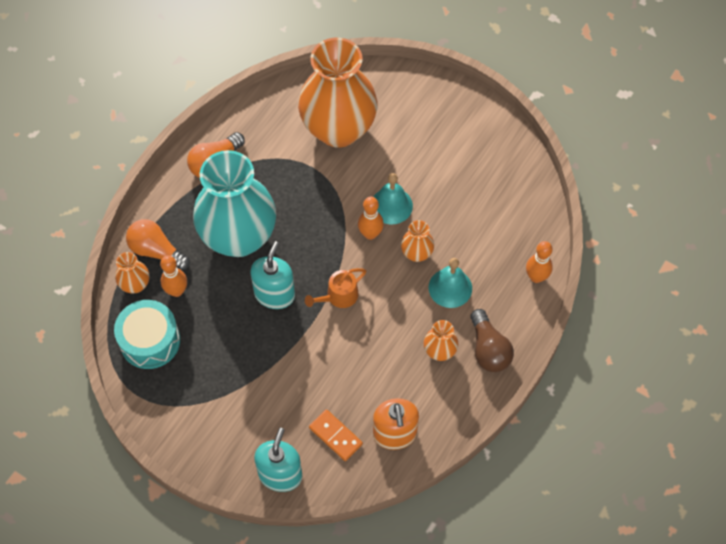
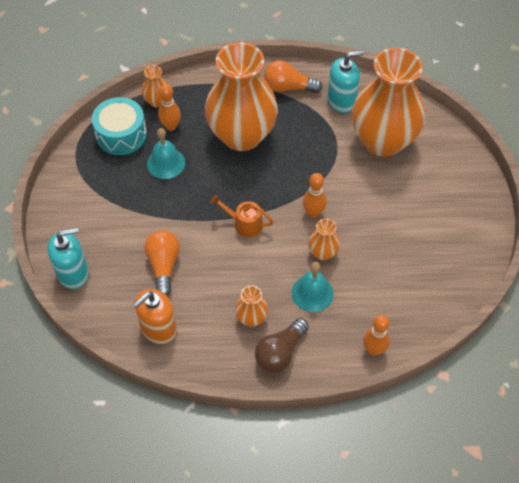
camera: 55 degrees right, 5 degrees down
(156, 251) = (192, 97): orange light bulb -> orange light bulb (163, 265)
(239, 237) = (242, 135): turquoise vase -> orange vase
(274, 294) = (214, 183): turquoise soap dispenser -> turquoise soap dispenser (341, 101)
(335, 436) = (129, 290): orange domino -> none
(391, 205) = (349, 212): turquoise bell -> turquoise bell (166, 163)

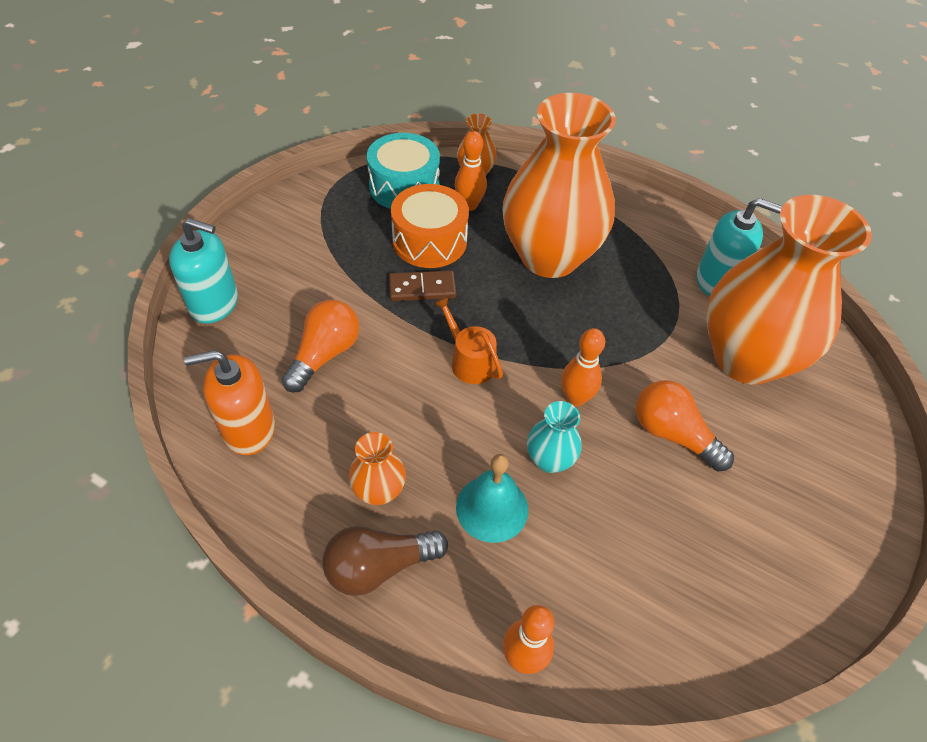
camera: 30 degrees right, 5 degrees down
(166, 163) = (429, 241): turquoise bell -> orange drum
(185, 196) = (422, 288): none -> brown domino
(288, 87) = (653, 232): orange light bulb -> orange light bulb (673, 434)
(322, 252) = (549, 460): orange vase -> turquoise vase

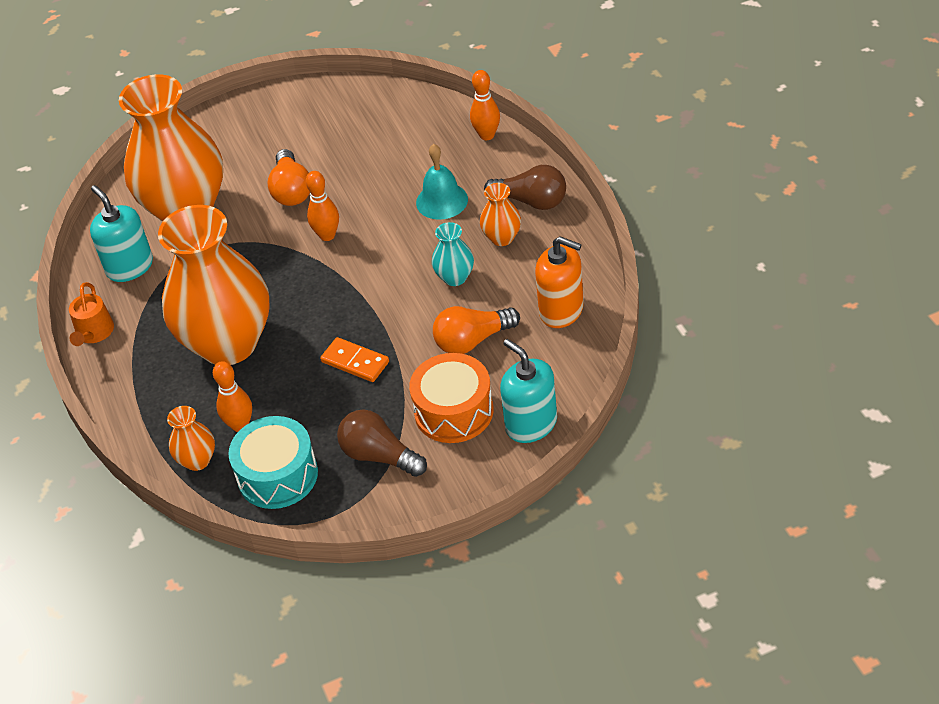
camera: 135 degrees left, 5 degrees down
(334, 228) = (379, 456): none -> brown light bulb
(422, 288) = (355, 362): brown domino -> orange domino
(429, 241) = (309, 404): orange drum -> orange drum (454, 411)
(469, 361) = (373, 290): orange watering can -> orange watering can (94, 333)
(549, 460) = (382, 210): turquoise vase -> turquoise vase (455, 277)

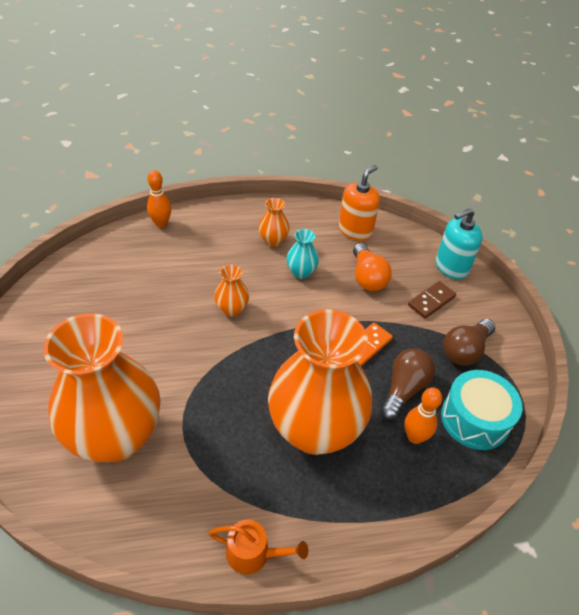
camera: 85 degrees left, 0 degrees up
(130, 267) = (170, 503): turquoise soap dispenser -> none
(197, 460) = (448, 477): orange vase -> orange vase (232, 309)
(291, 190) = (143, 349): orange light bulb -> none
(327, 235) = (215, 335): orange bowling pin -> none
(442, 201) = (216, 261): turquoise bell -> none
(454, 411) = (431, 301): orange drum -> brown domino
(531, 201) = (244, 219): brown light bulb -> brown light bulb (403, 389)

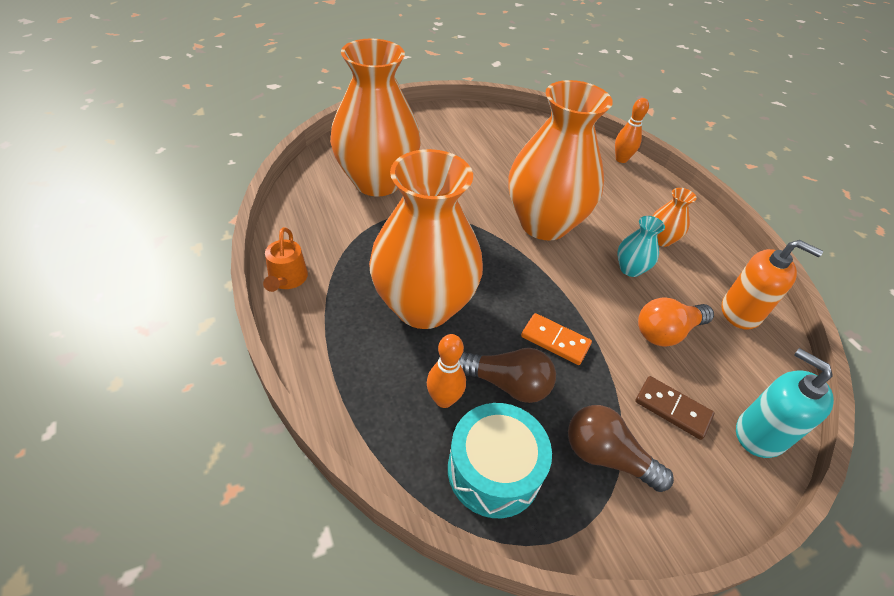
camera: 75 degrees right, 0 degrees up
(232, 309) = (544, 224): orange vase -> orange vase, size x2.44

